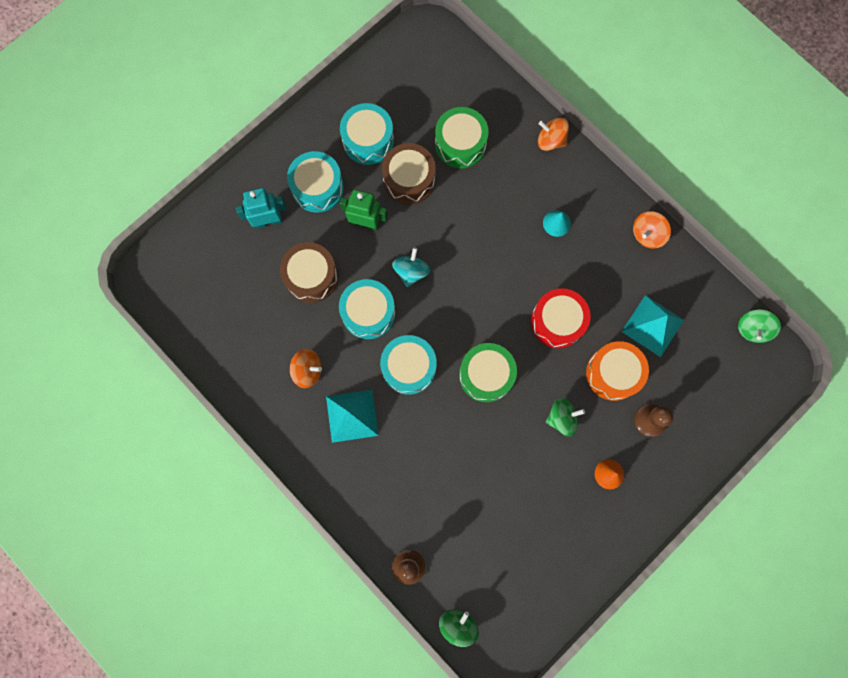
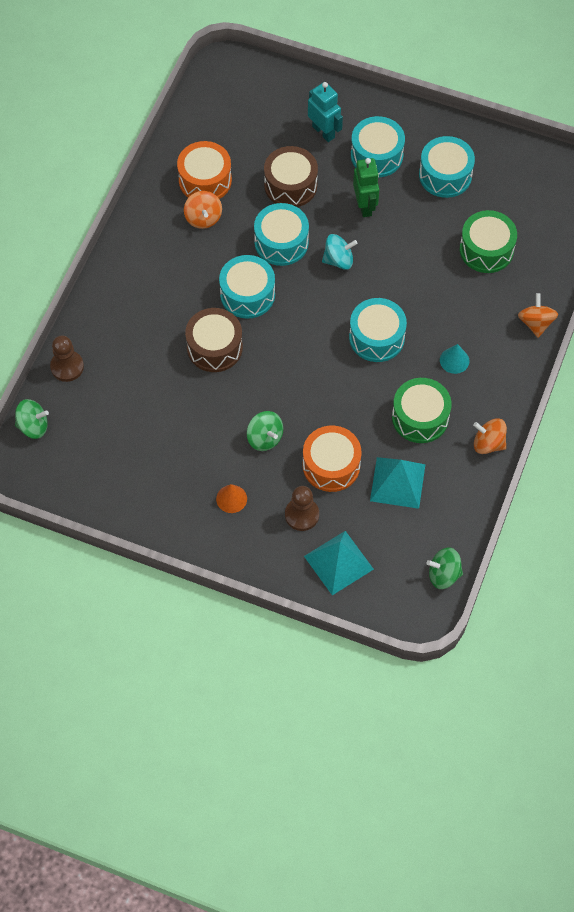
camera: 65 degrees right, 15 degrees down
(267, 350) = (205, 180): none -> orange drum
(352, 415) = (180, 268): turquoise pyramid -> turquoise pyramid (338, 562)
(409, 179) = (426, 223): brown drum -> brown drum (214, 347)
(486, 375) = (273, 359): green drum -> green drum (420, 417)
(505, 276) = (376, 337): none -> turquoise drum
(557, 321) = (356, 398): red drum -> none

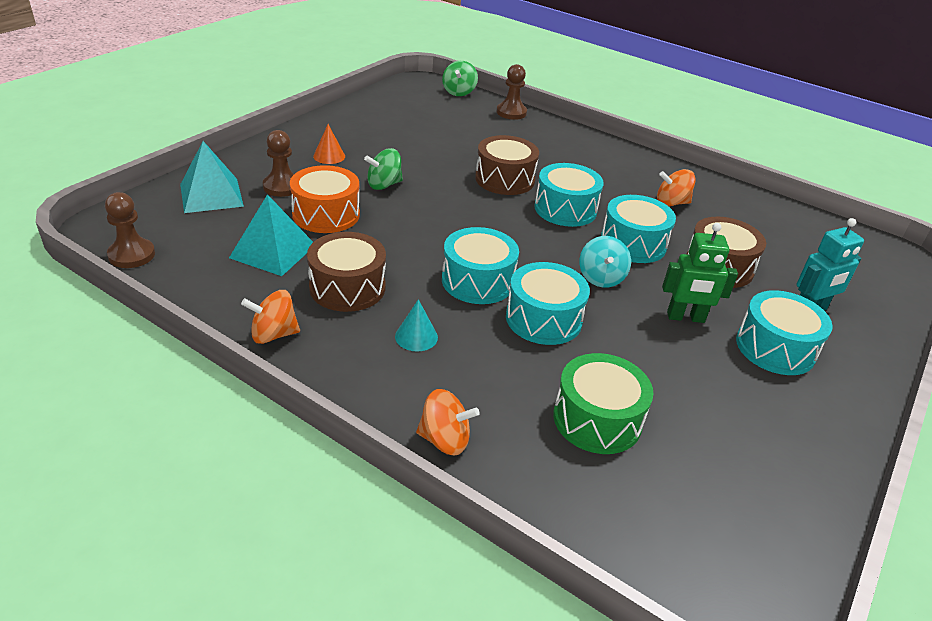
camera: 100 degrees right, 25 degrees down
(205, 180) = (723, 213): orange drum -> none
(420, 417) = (347, 287): green drum -> brown drum
(443, 574) = (131, 255): green spinning top -> brown pawn
(445, 175) = (744, 409): turquoise drum -> turquoise drum (543, 319)
(488, 443) = (273, 334): orange spinning top -> orange spinning top turned 135 degrees counterclockwise

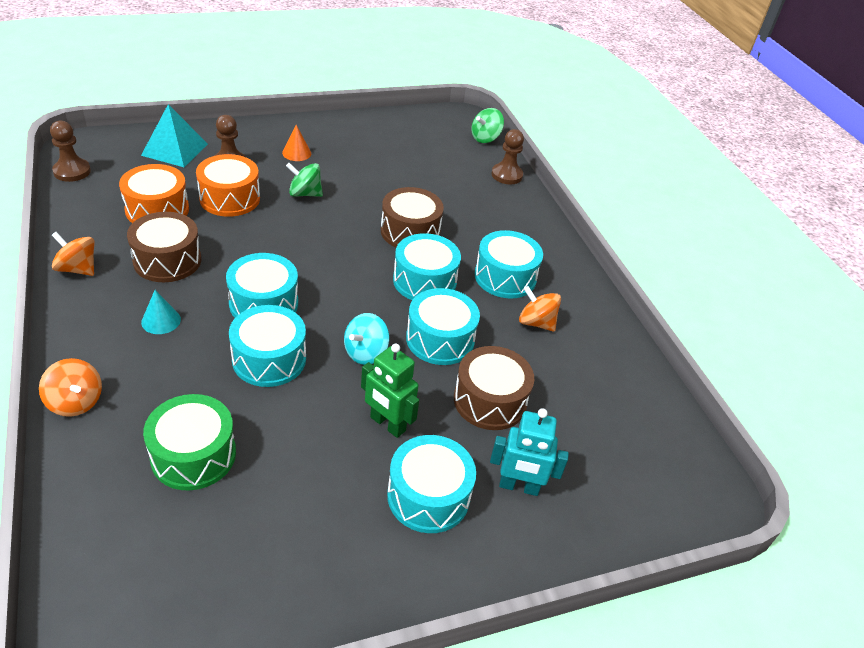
camera: 35 degrees right, 5 degrees up
(273, 251) = (157, 209): turquoise pyramid -> orange drum
(611, 182) = (505, 277): none -> turquoise drum

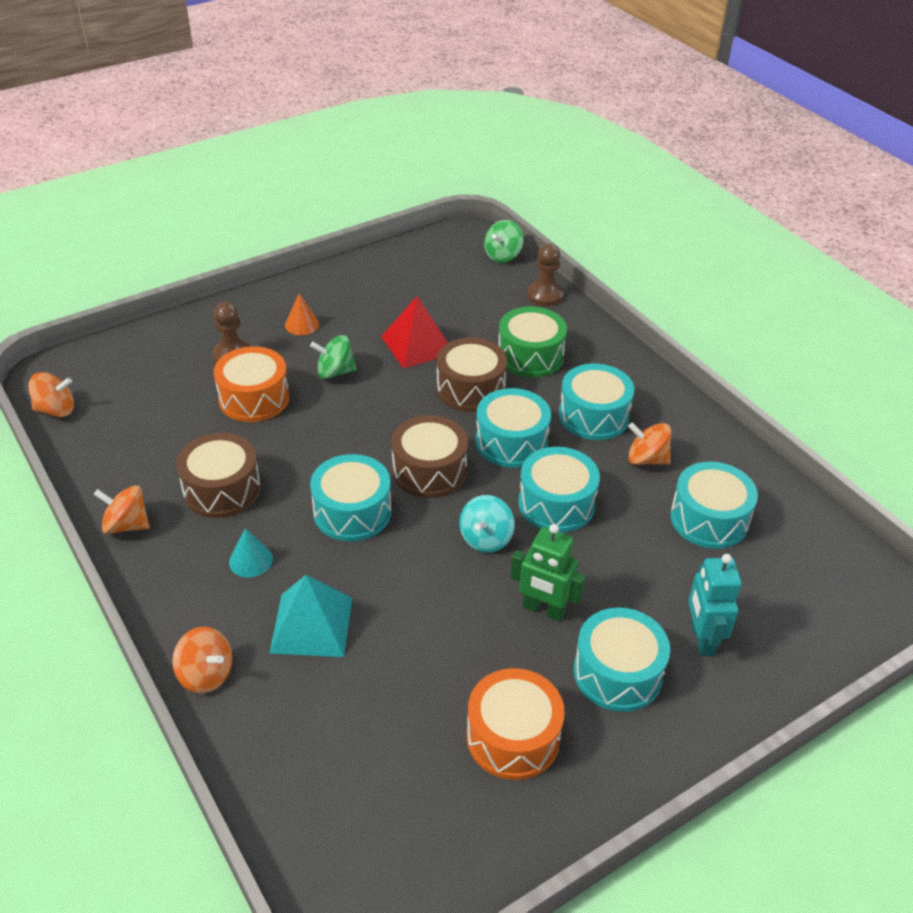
camera: 10 degrees left, 0 degrees up
(72, 171) = (56, 410): brown pawn -> orange spinning top
(157, 209) = (179, 432): orange drum -> orange drum (513, 737)
(175, 149) = (161, 354): turquoise pyramid -> turquoise pyramid (312, 625)
(193, 455) = (361, 696): green drum -> green drum (530, 356)
(269, 359) = (388, 572): turquoise drum -> turquoise drum (709, 519)
(382, 188) = (417, 344): none -> red pyramid
(490, 400) = (635, 557): brown drum -> brown drum (429, 470)
(519, 486) = (701, 639): turquoise robot -> turquoise robot turned 90 degrees clockwise

